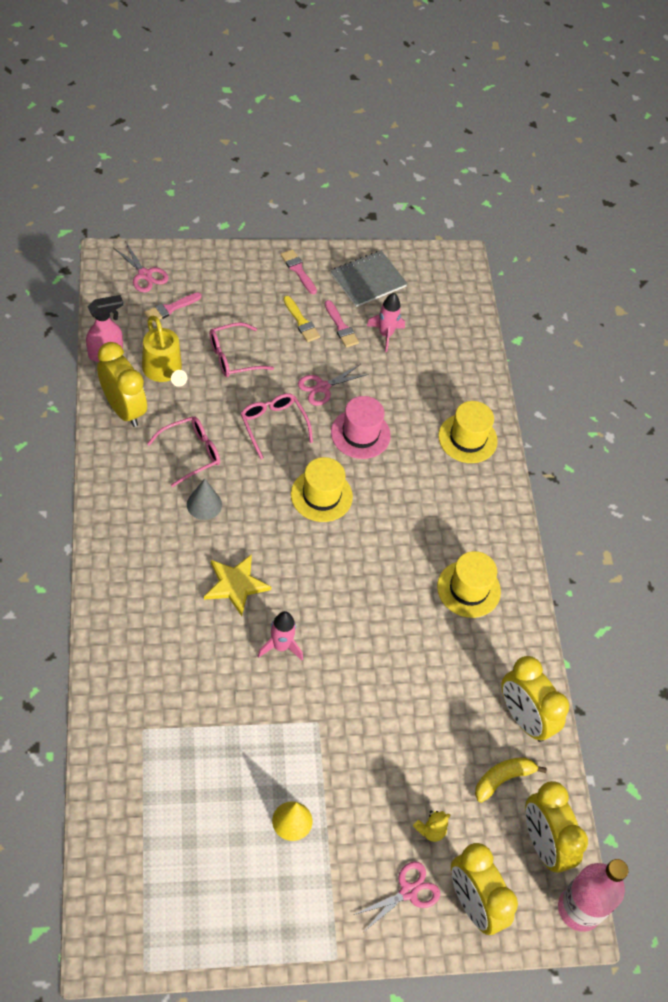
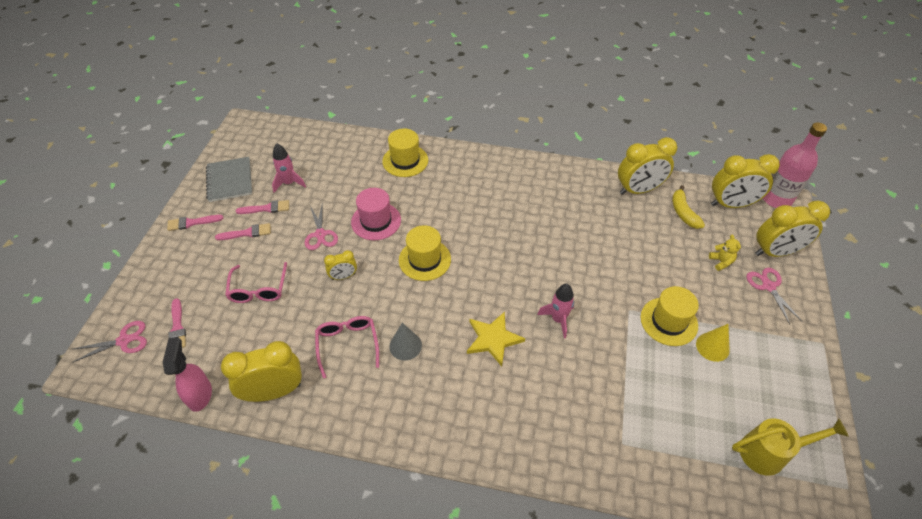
camera: 65 degrees left, 5 degrees down
(164, 371) = (247, 348): yellow watering can -> yellow watering can (769, 452)
(273, 425) = (343, 276): pink glasses -> yellow clock
(301, 322) = (247, 233): yellow brush -> pink brush
(468, 589) = (532, 192): yellow hat -> yellow hat (669, 321)

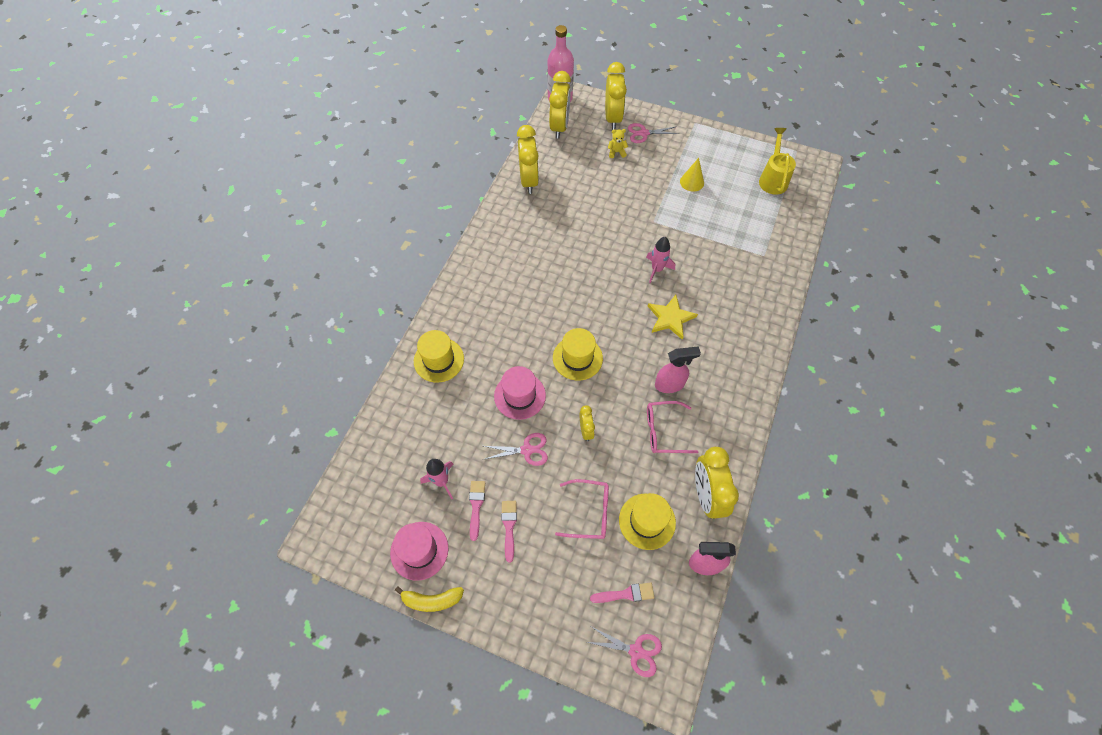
camera: 80 degrees left, 10 degrees up
(124, 340) = (636, 651): pink scissors -> pink scissors turned 120 degrees clockwise
(192, 223) = (479, 592): pink brush -> none
(230, 180) = (419, 550): grey notebook -> pink hat
(405, 345) = (670, 384): grey cone -> pink spray bottle
(669, 321) = (667, 200): yellow hat -> yellow hat (647, 521)
(683, 212) = (561, 159): yellow banana -> yellow banana (432, 600)

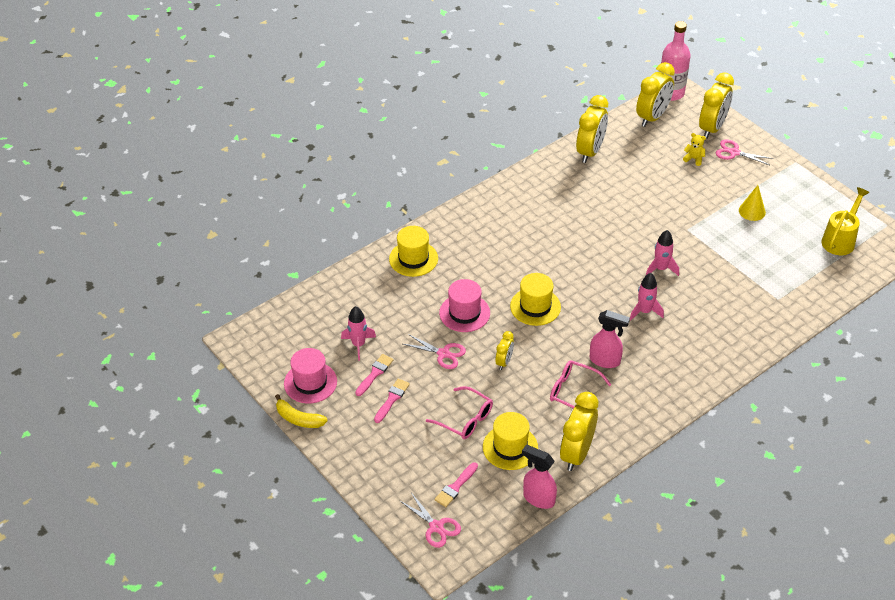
camera: 30 degrees right, 15 degrees down
(626, 594) = (455, 487): pink brush -> pink brush turned 105 degrees clockwise
(670, 318) = (644, 311): yellow star -> pink rocket

